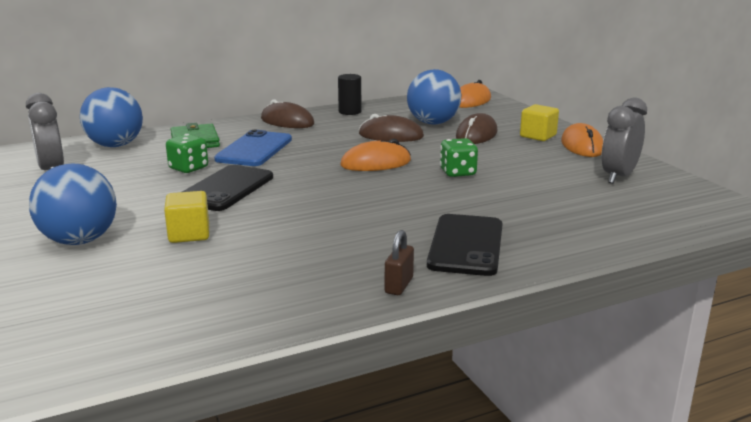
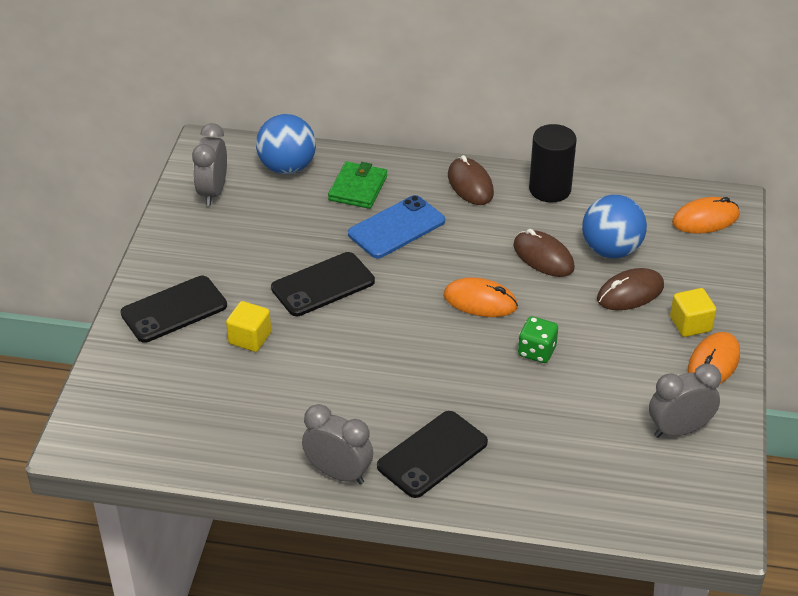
camera: 35 degrees right, 20 degrees up
(79, 240) = (174, 309): blue ball -> black phone
(188, 168) = (318, 237): green dice -> none
(350, 112) = (550, 189): black cylinder -> black cylinder, size x1.57
(399, 285) = (338, 473): brown padlock -> grey clock

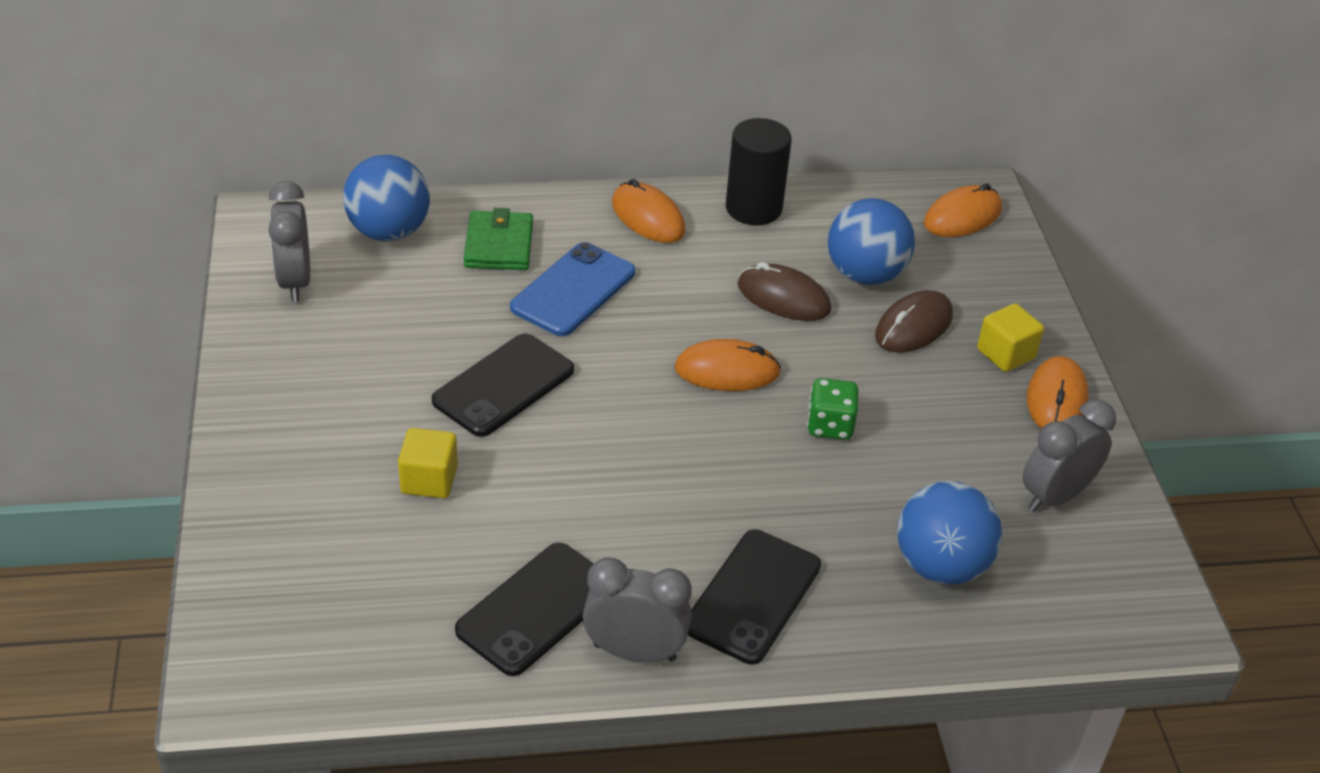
camera: 20 degrees left, 0 degrees up
(174, 309) = (301, 459): black phone -> black phone (536, 609)
(470, 184) = (648, 217): brown mouse -> orange mouse
(572, 460) = (940, 566): none -> blue ball

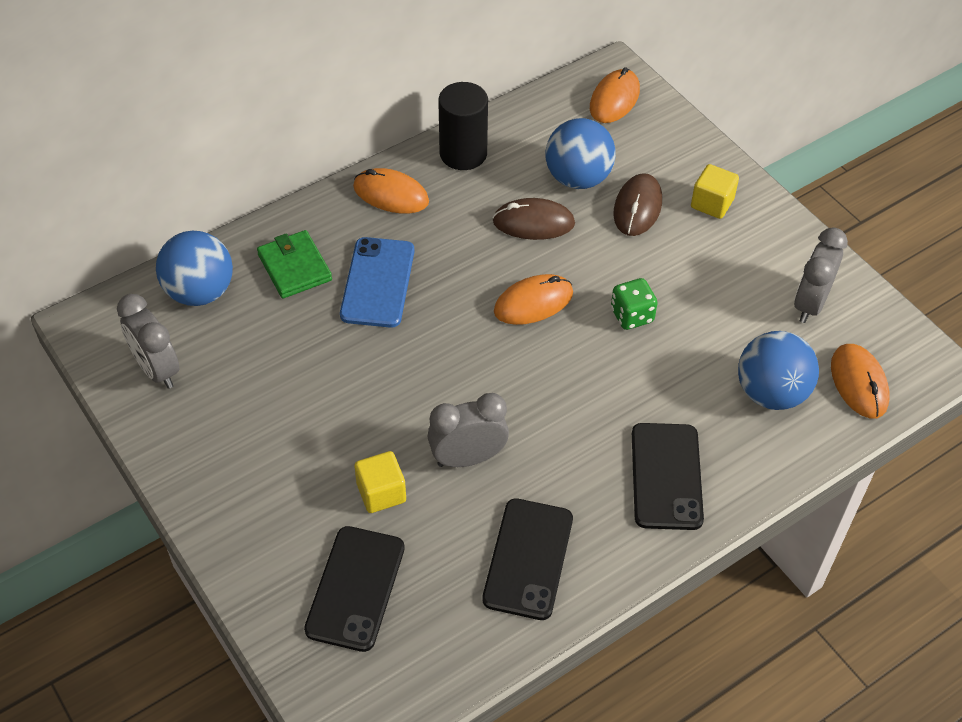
camera: 25 degrees left, 10 degrees up
(503, 385) = (381, 388): black phone -> black phone (355, 588)
(634, 652) = (616, 558): grey clock -> grey clock (468, 458)
(1056, 399) = (766, 226): orange mouse -> orange mouse (859, 383)

